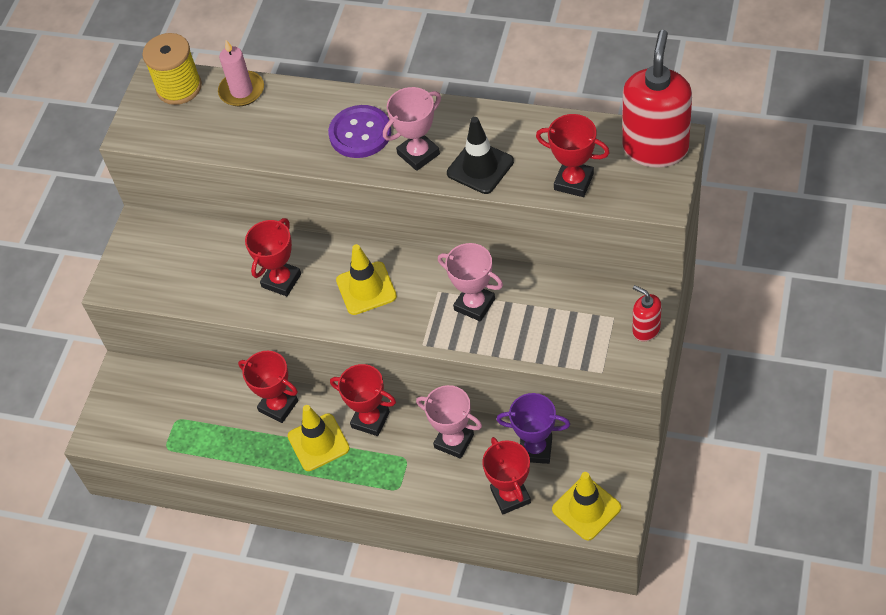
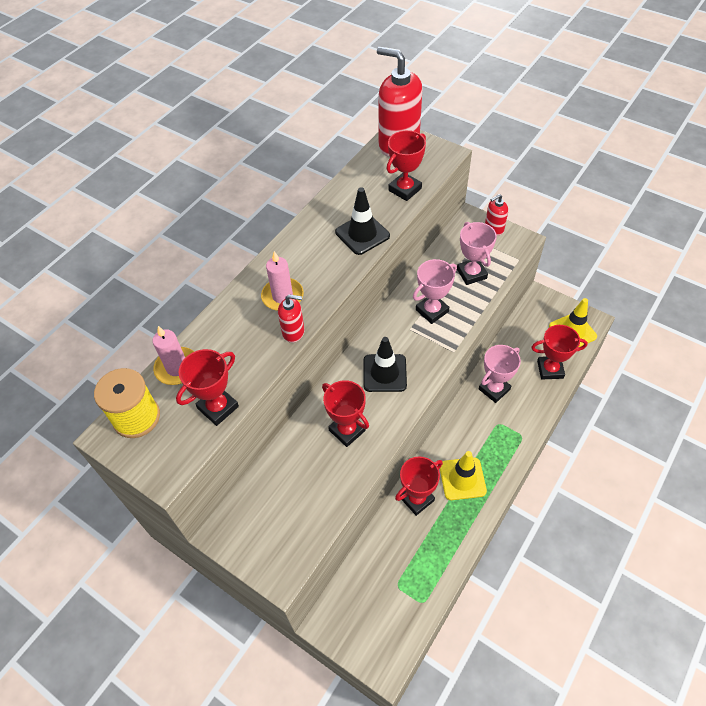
camera: 75 degrees left, 0 degrees up
(317, 160) = (293, 332): none -> red soap dispenser
(360, 133) = (282, 296): purple button -> pink candle
(366, 288) = (384, 373): yellow traffic cone -> black traffic cone
(370, 420) = (455, 437): red trophy -> red trophy (218, 407)
(418, 154) = (327, 266): pink trophy -> pink trophy (471, 274)
(535, 449) = (517, 344): purple trophy -> none

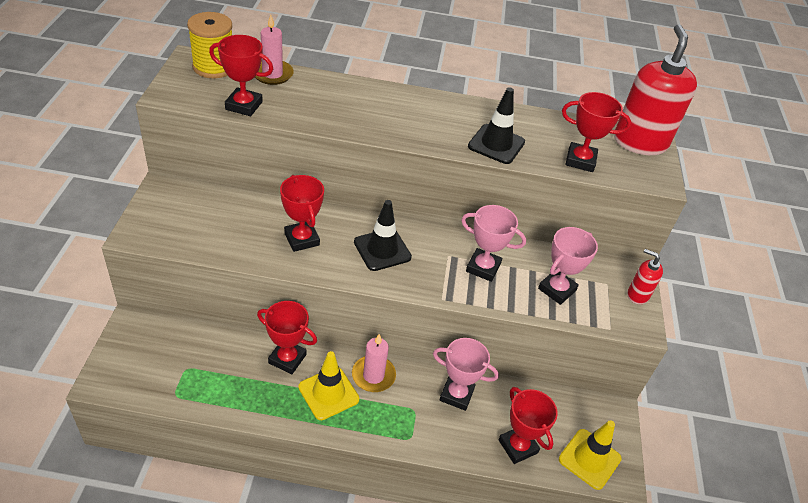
camera: 55 degrees right, 10 degrees down
(282, 296) = (384, 112): pink candle -> pink candle (373, 375)
(293, 332) = (348, 128): red soap dispenser -> none
(347, 430) = (302, 239): red trophy -> red trophy turned 45 degrees counterclockwise

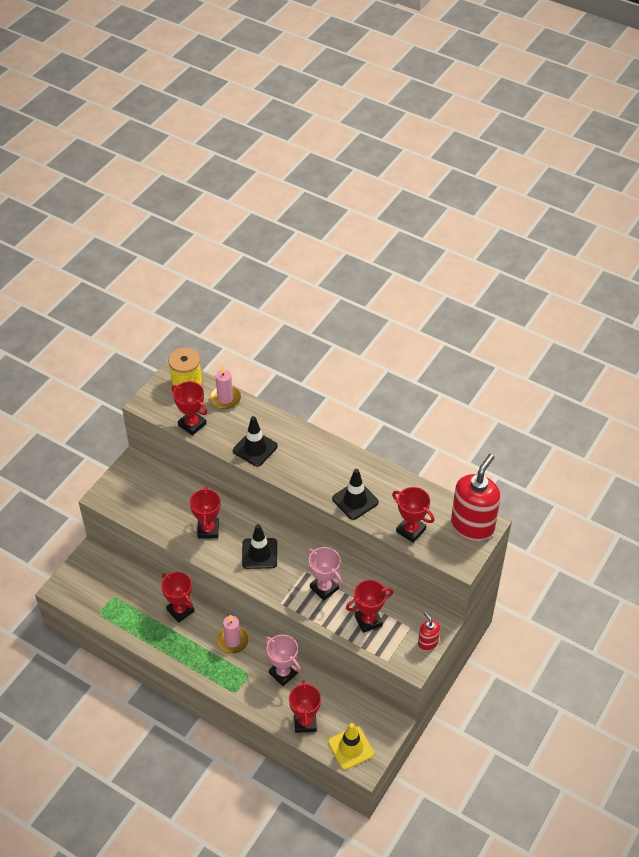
camera: 30 degrees right, 5 degrees up
(328, 393) = (196, 643): yellow traffic cone -> none
(340, 116) = (255, 448): none -> black traffic cone
(557, 289) = (368, 620): pink trophy -> red trophy

